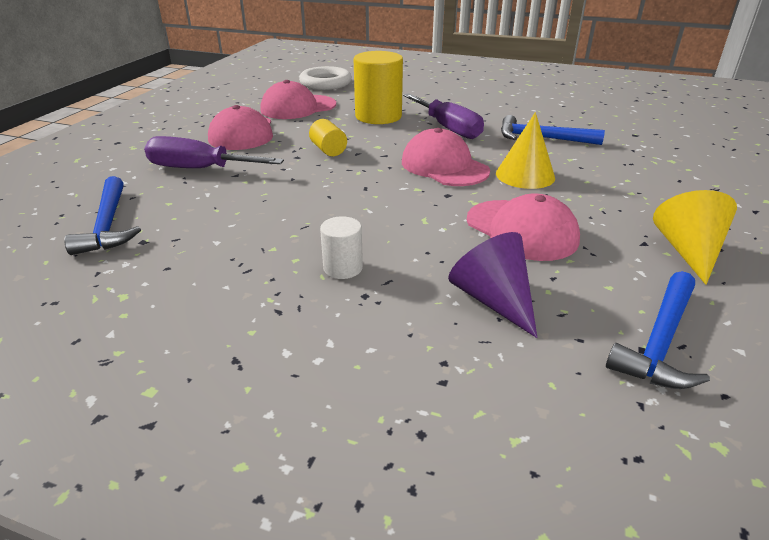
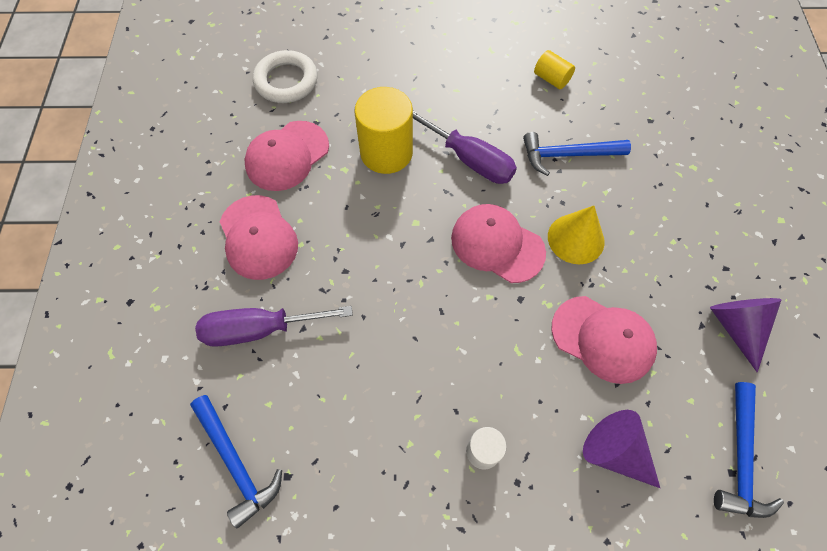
camera: 20 degrees left, 30 degrees up
(328, 150) = (370, 247): yellow cylinder -> yellow cylinder (551, 79)
(688, 251) = (736, 327): yellow cone -> purple cone

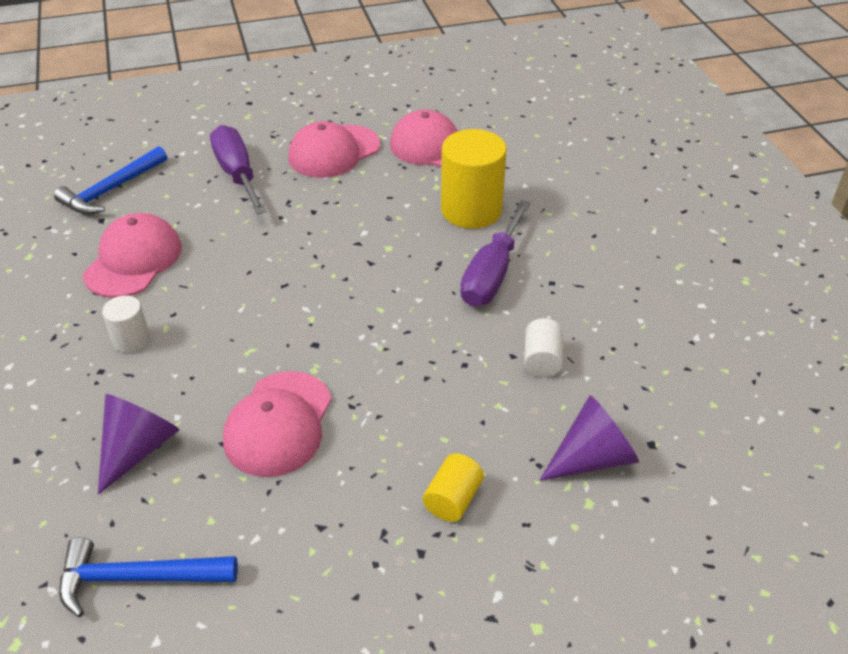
camera: 75 degrees right, 20 degrees down
(286, 81) = (531, 126): white ring -> none
(497, 245) = (381, 314): pink cap -> pink cap (133, 260)
(551, 79) = (665, 328): yellow cylinder -> yellow cylinder (453, 499)
(567, 155) = (542, 360): blue hammer -> white cylinder
(576, 239) = (413, 383): yellow cone -> none
(736, 327) = (327, 568): purple cone -> purple cone (592, 458)

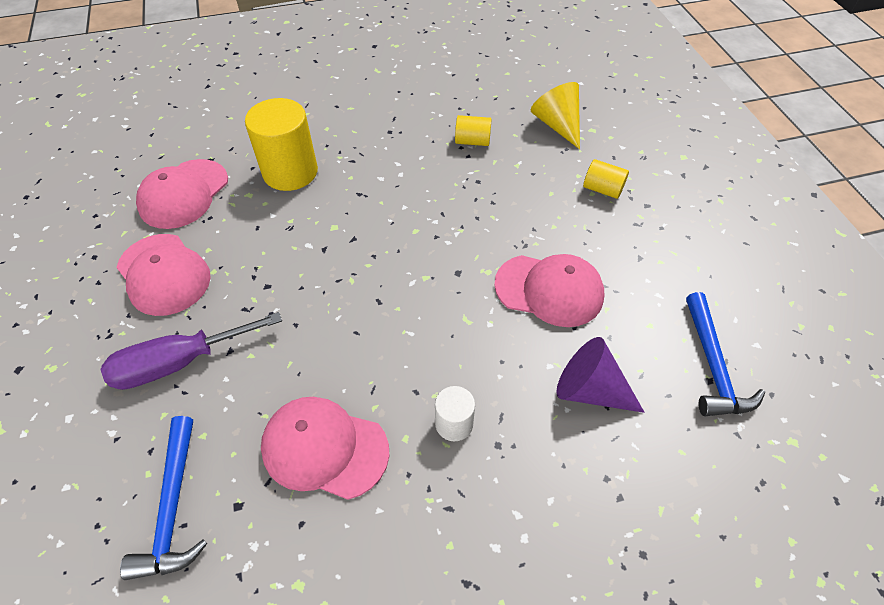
camera: 90 degrees left, 10 degrees up
(111, 190) = (173, 507): blue hammer -> blue hammer turned 45 degrees clockwise
(492, 274) = (377, 163): purple screwdriver -> none
(542, 360) = (472, 141): white cylinder -> yellow cylinder
(592, 458) = (557, 125): purple cone -> yellow cone

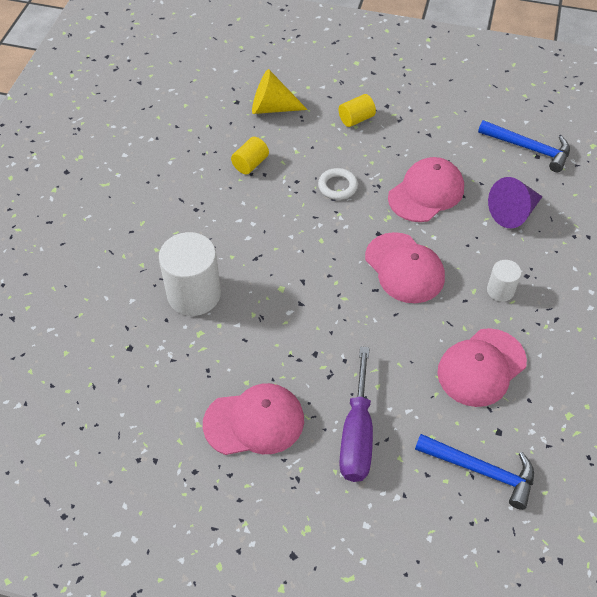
camera: 60 degrees left, 0 degrees up
(184, 194) = (163, 381): pink cap -> pink cap (404, 268)
(290, 172) = (194, 294): yellow cylinder -> white cylinder
(496, 213) = (337, 186): none -> white ring

